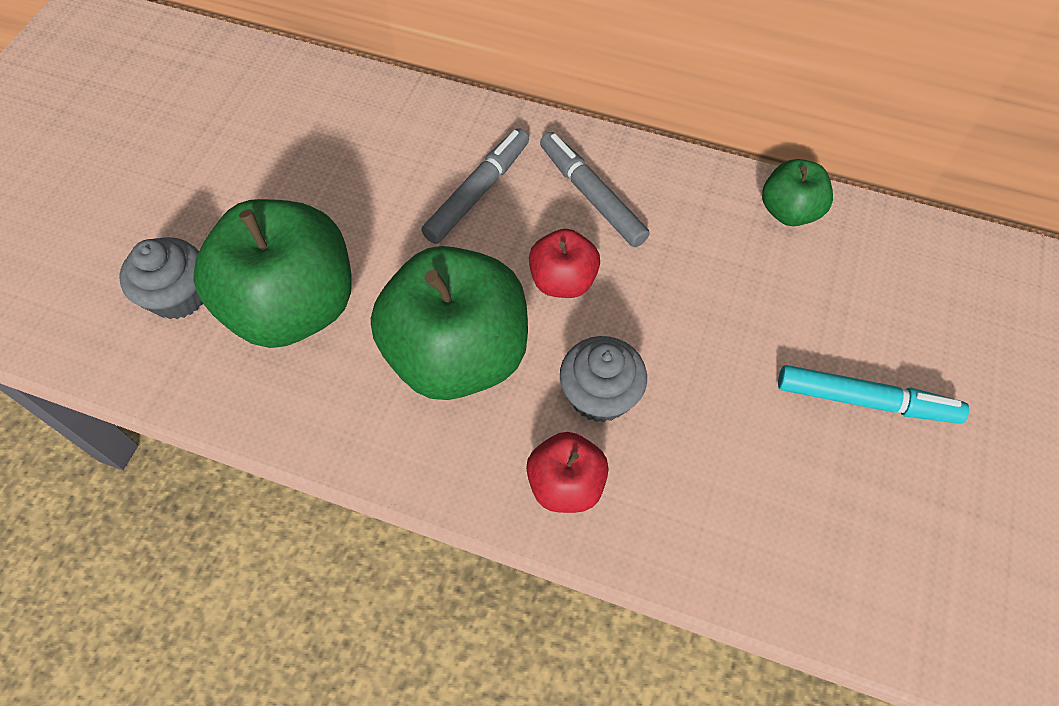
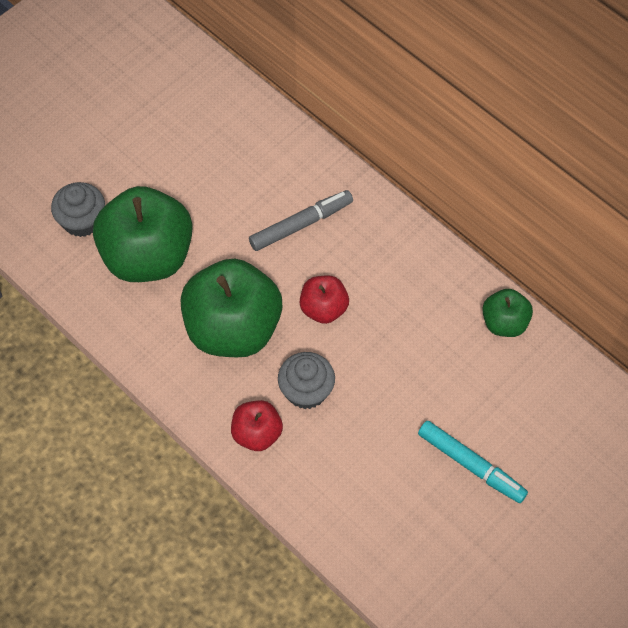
camera: 25 degrees right, 0 degrees up
(591, 196) = (375, 257): grey marker -> none

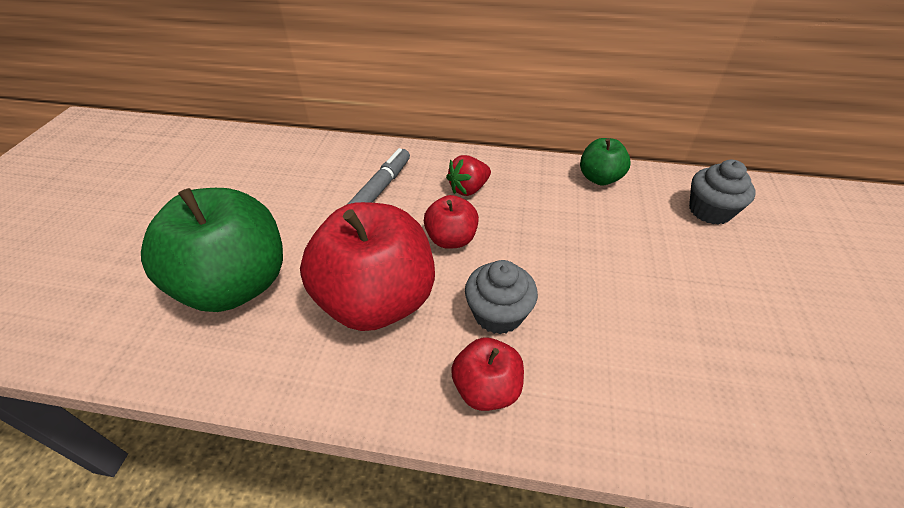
camera: 35 degrees left, 15 degrees down
(82, 221) = (136, 289): grey cupcake -> grey cupcake (709, 211)
(233, 329) = (377, 300): green apple -> red apple
(379, 266) = (468, 189): none -> red strawberry
(471, 465) = (700, 288): turquoise marker -> none

